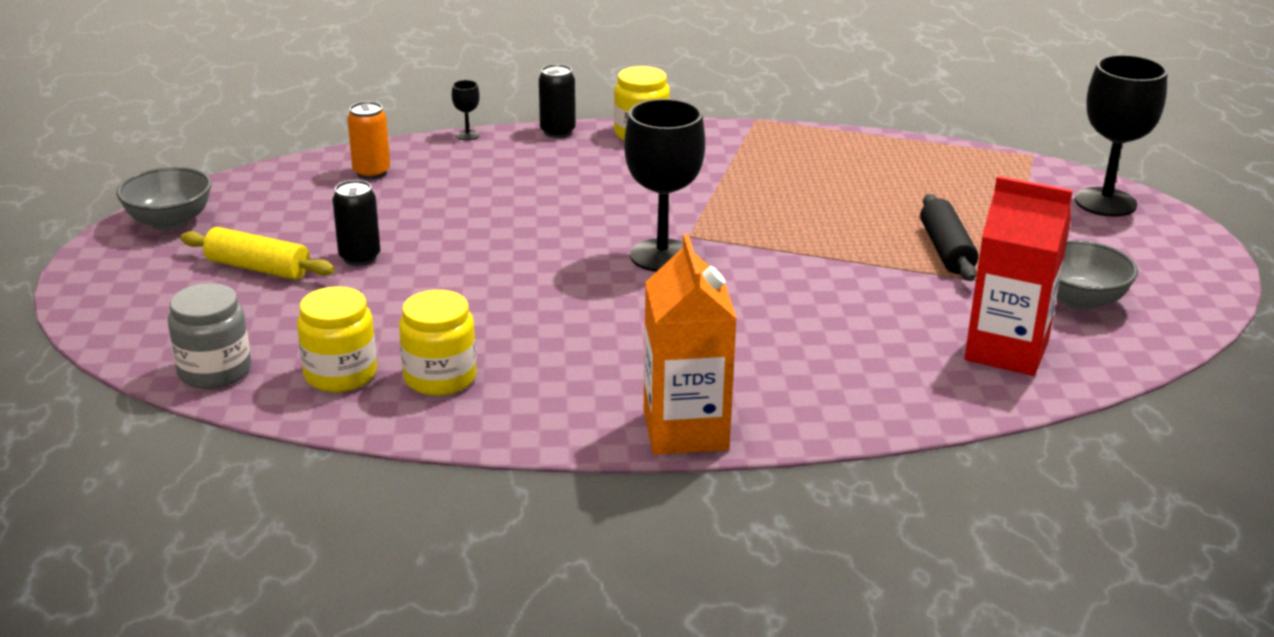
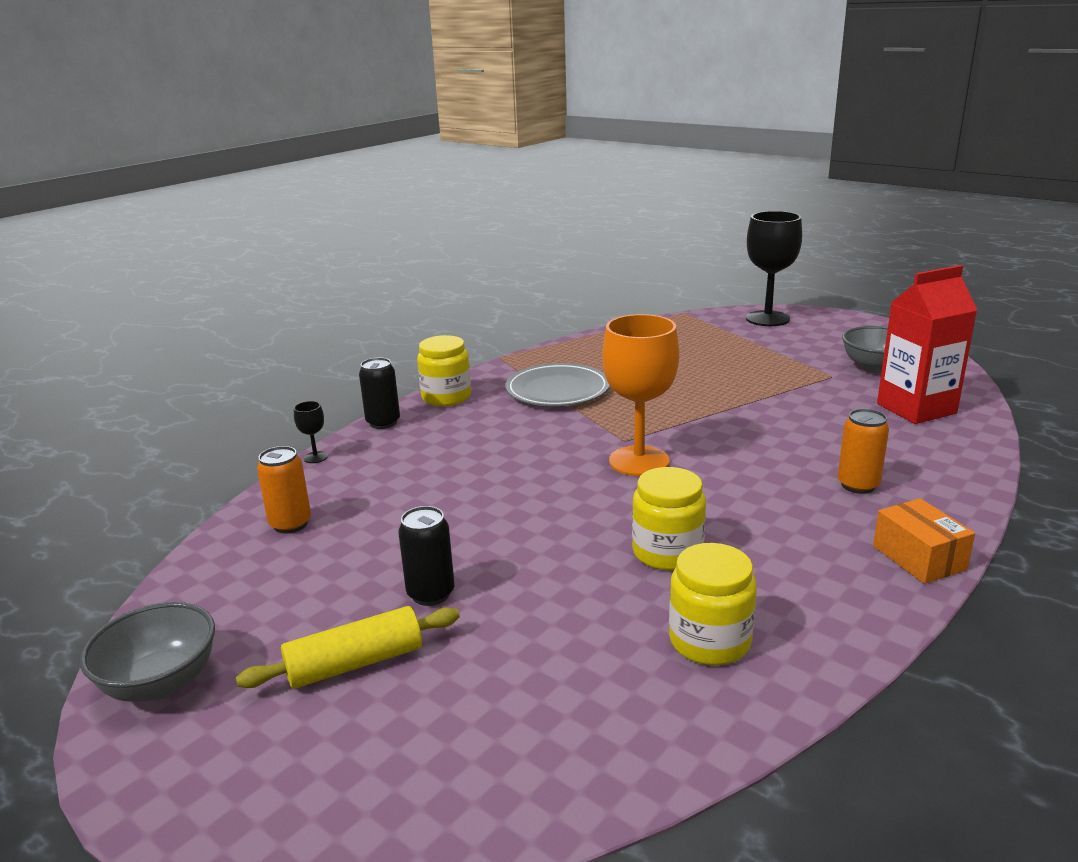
camera: 45 degrees left, 5 degrees down
(214, 371) = (525, 789): grey jar -> none
(340, 374) = (636, 699): yellow jar -> yellow jar (667, 552)
(662, 256) = (639, 461): black goblet -> orange goblet
(685, 430) = (919, 558): orange carton -> orange box
(735, 171) = (557, 390): none -> grey plate
(777, 367) = (858, 485): none -> orange can
(946, 250) = (765, 375): black rolling pin -> none

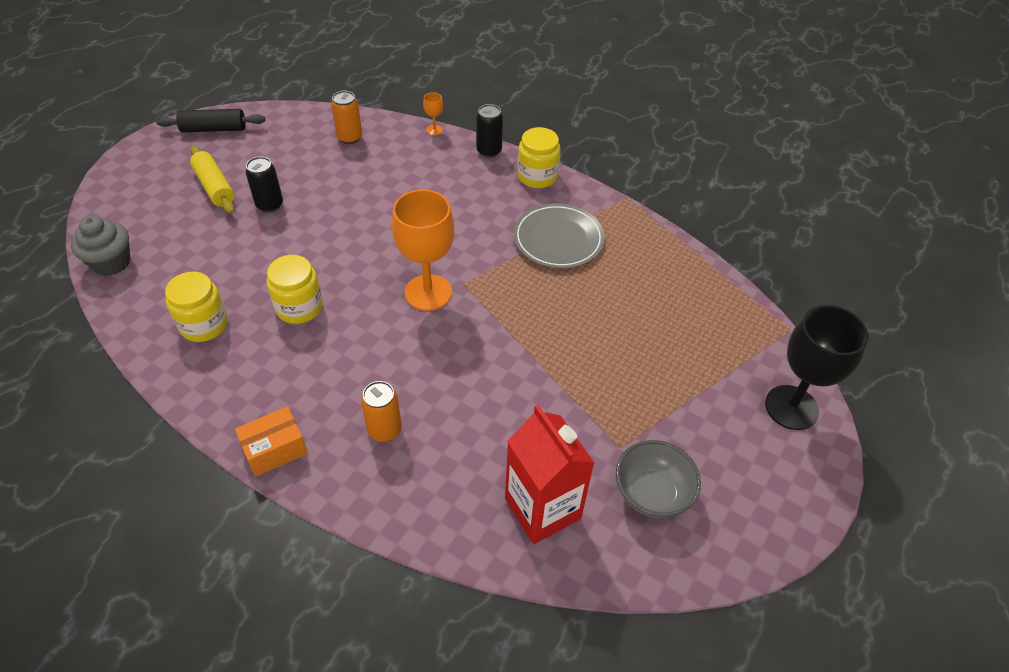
camera: 80 degrees right, 25 degrees up
(161, 683) = (214, 129): grey bowl -> black rolling pin
(315, 457) = (434, 130): black goblet -> orange goblet
(546, 790) = (111, 262): none -> grey cupcake

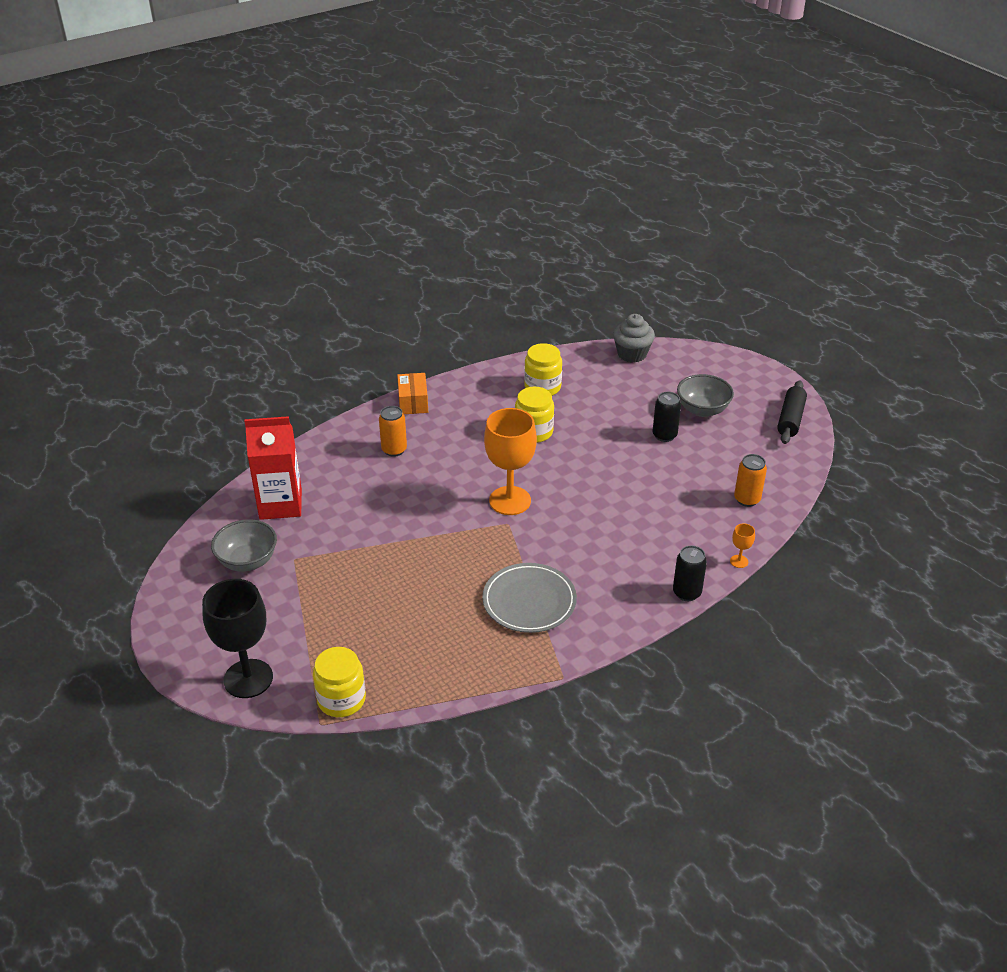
camera: 115 degrees right, 10 degrees down
(214, 187) = (702, 410): yellow rolling pin -> grey bowl
(537, 176) = (629, 617): yellow jar -> yellow jar (341, 699)

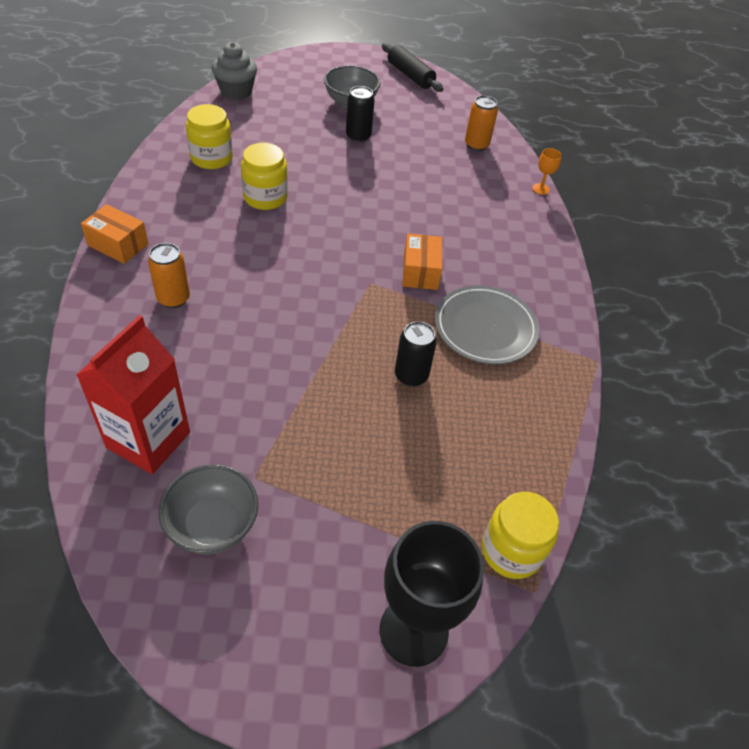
camera: 60 degrees left, 10 degrees up
(510, 501) = (341, 264): orange goblet -> none
(549, 541) = (420, 272): none -> orange box
(686, 593) = (552, 234): black can -> black can (411, 376)

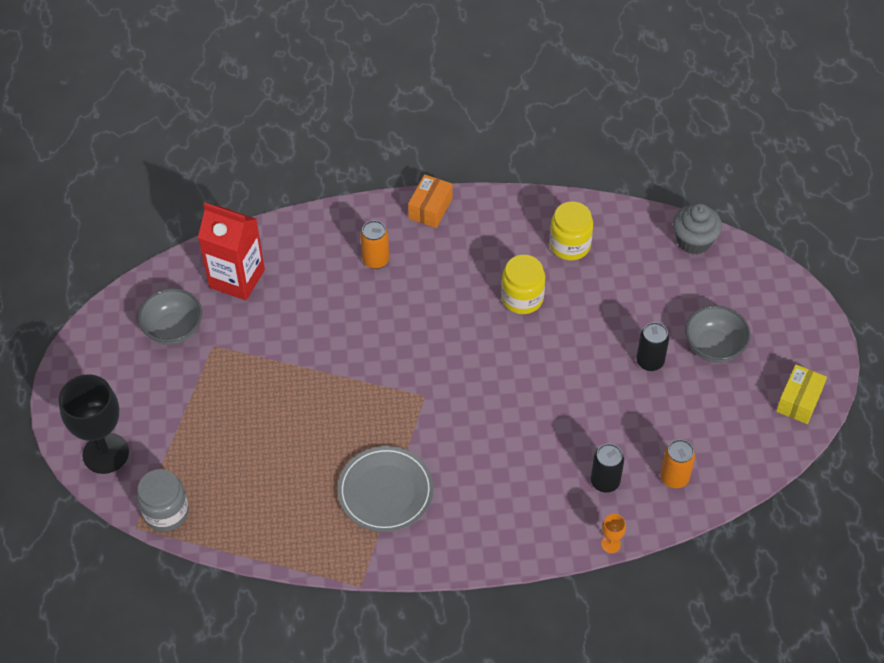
camera: 90 degrees right, 5 degrees up
(410, 75) = (799, 401): black rolling pin -> yellow box
(411, 376) = (320, 436): black can -> black can (605, 482)
(420, 272) = (448, 435): orange box -> none
(511, 550) = (166, 512): yellow jar -> grey jar

